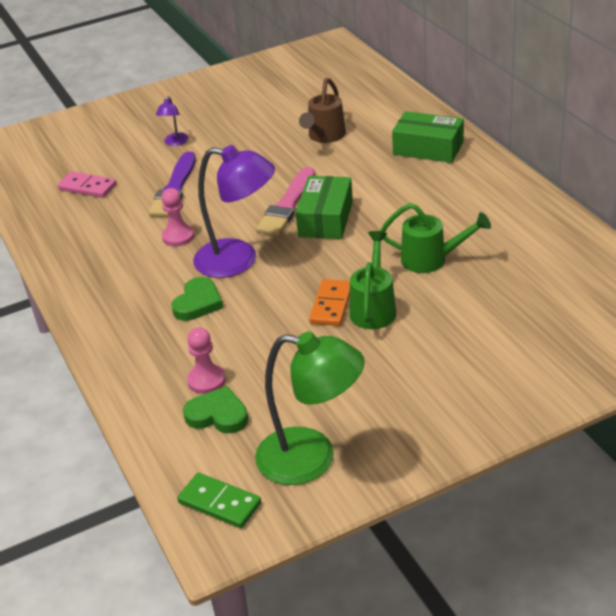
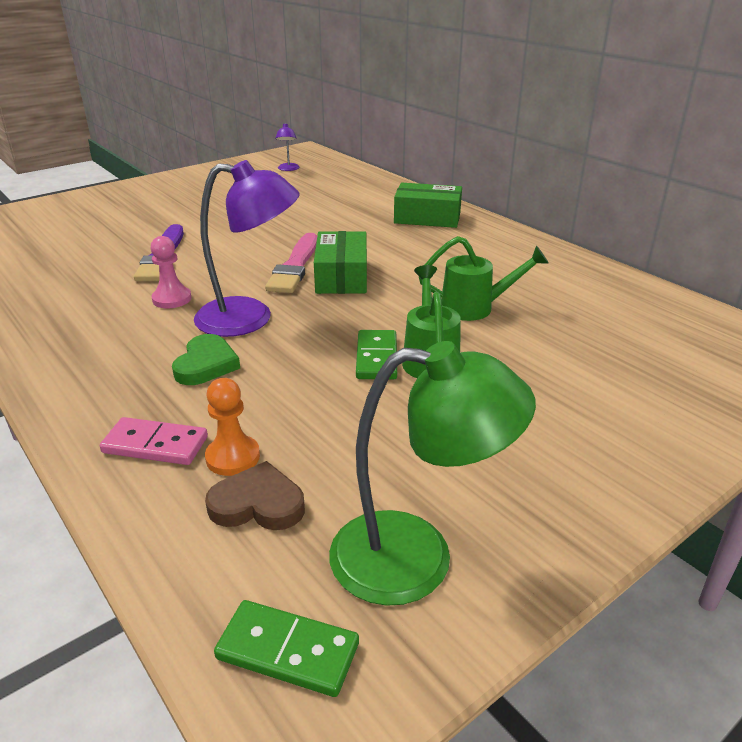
camera: 15 degrees left, 5 degrees down
(87, 187) = (58, 259): pink domino -> pink domino (155, 445)
(175, 142) = (158, 220): purple lamp -> purple lamp (288, 169)
(206, 380) = (233, 457): pink pawn -> orange pawn
(218, 415) = (258, 504): green heart -> brown heart
(325, 136) = (318, 212): brown watering can -> none
(331, 305) = (377, 358): orange domino -> green domino

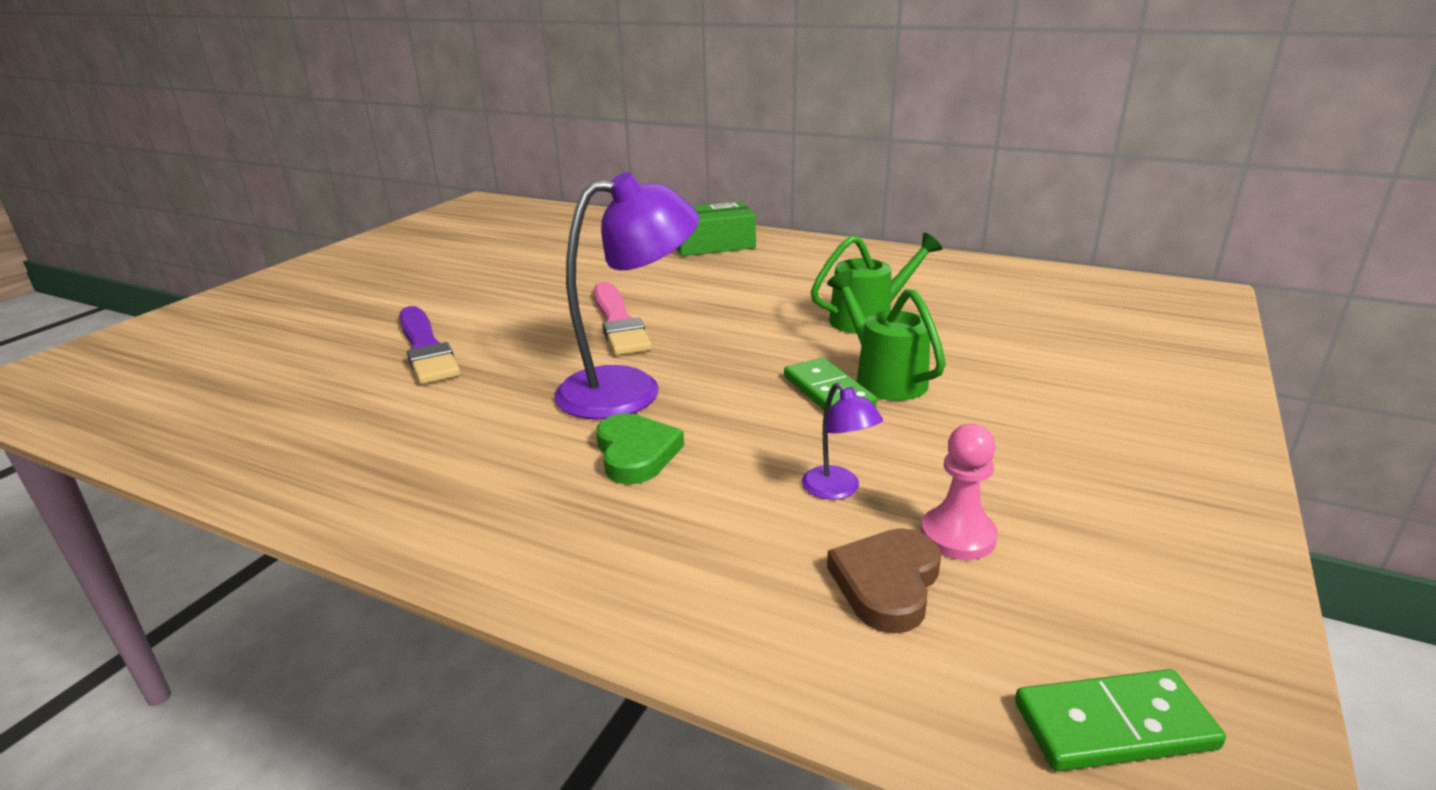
camera: 25 degrees left, 5 degrees down
(155, 445) = (681, 563): pink domino -> none
(172, 299) = (498, 393): pink pawn -> pink pawn (958, 536)
(233, 457) = (795, 544): orange pawn -> none
(258, 504) = (887, 583): brown heart -> brown heart turned 45 degrees counterclockwise
(288, 169) = (483, 224): purple lamp -> purple lamp (838, 490)
(341, 276) = (687, 321): green box -> none
(417, 558) = (1115, 574): green lamp -> none

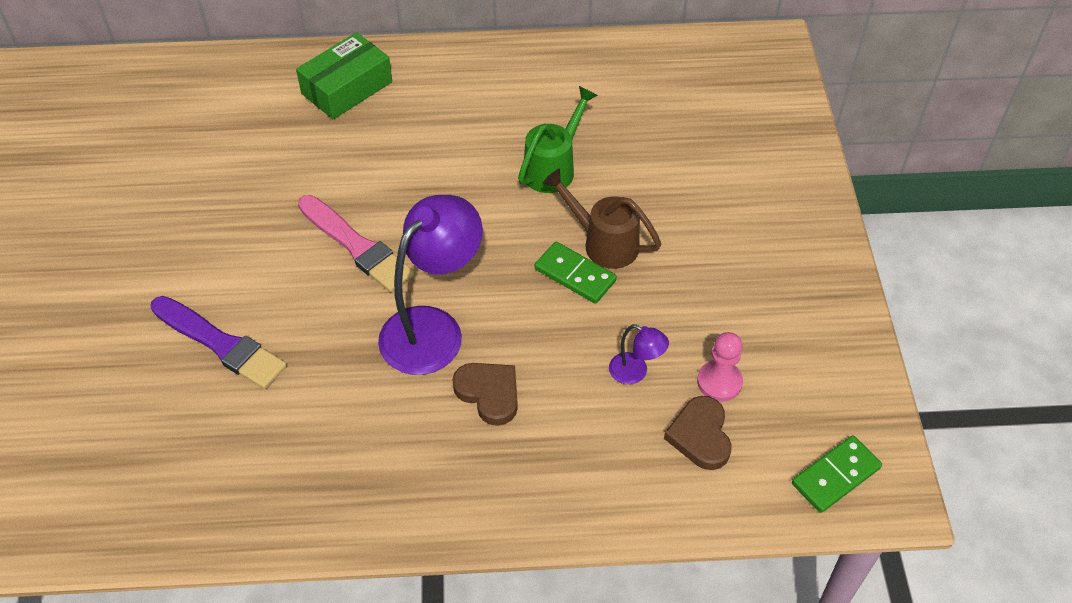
camera: 30 degrees left, 25 degrees up
(636, 453) = (489, 393): green heart -> brown heart
(884, 378) = (603, 243): green watering can -> brown watering can

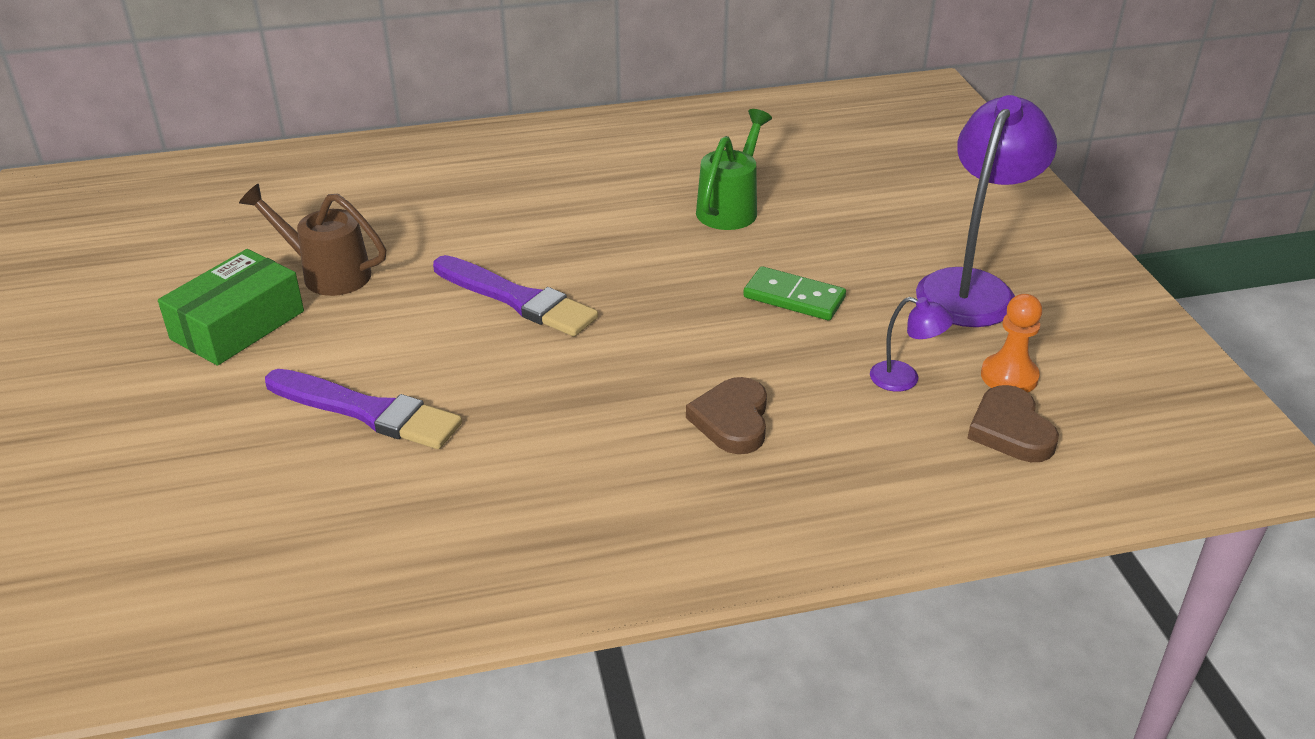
camera: 10 degrees left, 15 degrees down
(347, 88) = (462, 163): green box -> green box (238, 325)
(356, 246) = (517, 299): pink brush -> purple brush
(433, 328) = (638, 365): purple lamp -> purple lamp (972, 287)
(489, 393) = (732, 420): brown heart -> brown heart turned 120 degrees counterclockwise
(603, 243) = (816, 266): brown watering can -> brown watering can (327, 273)
(719, 382) = (1009, 376): pink pawn -> orange pawn
(835, 475) = (1190, 449): green domino -> none

